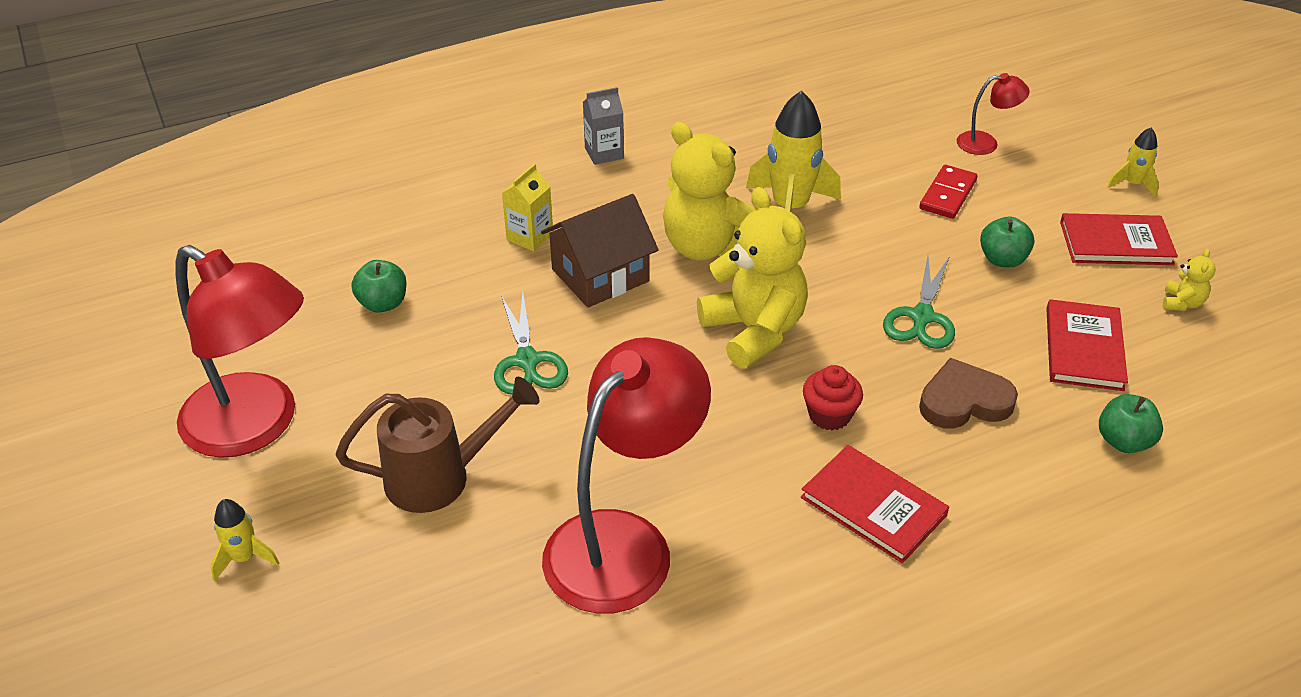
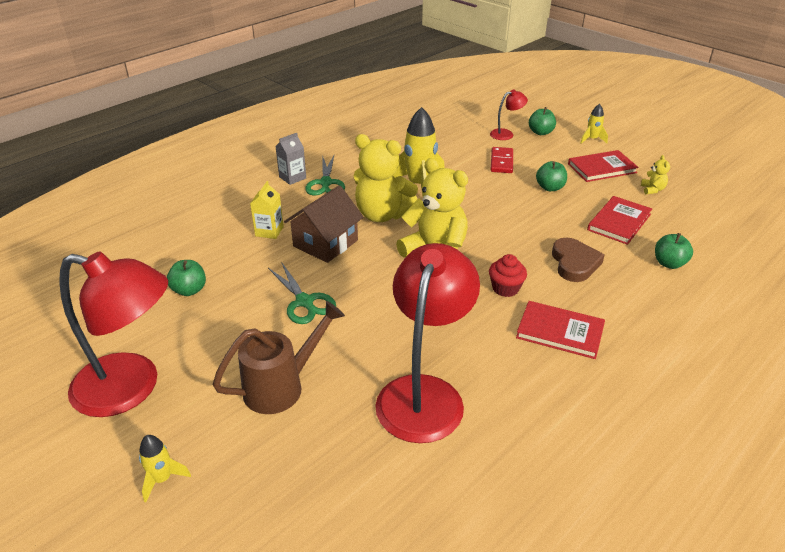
camera: 20 degrees left, 5 degrees down
(922, 317) = (525, 225): green scissors -> green scissors (326, 183)
(964, 401) = (574, 263): brown heart -> brown heart turned 120 degrees clockwise
(1048, 152) = (540, 132): none -> green apple
(1084, 348) = (619, 222): red book -> red book turned 45 degrees clockwise

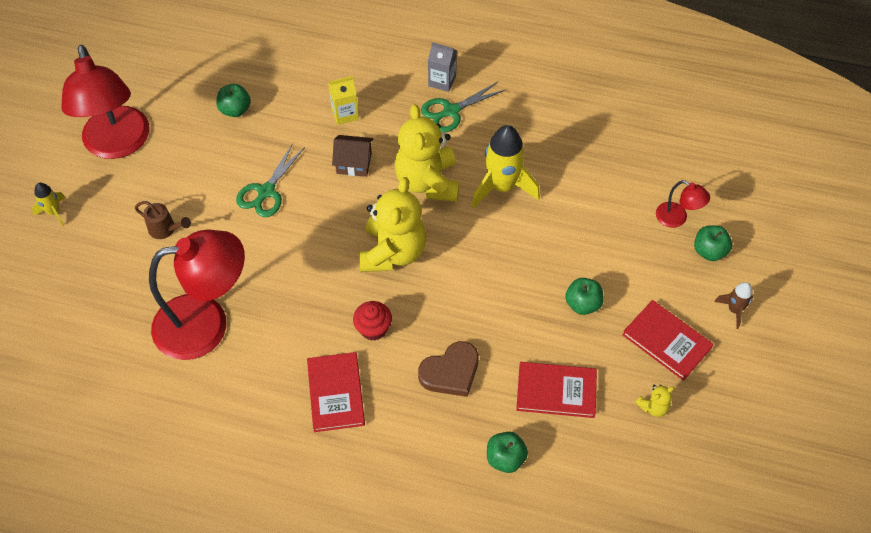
camera: 60 degrees right, 20 degrees up
(281, 386) = (165, 229): brown watering can -> brown watering can, size x0.56
(325, 243) = (354, 163): brown house -> brown house, size x0.65
(501, 162) = (606, 239): red domino -> none
(592, 139) = (734, 310): yellow rocket -> brown rocket

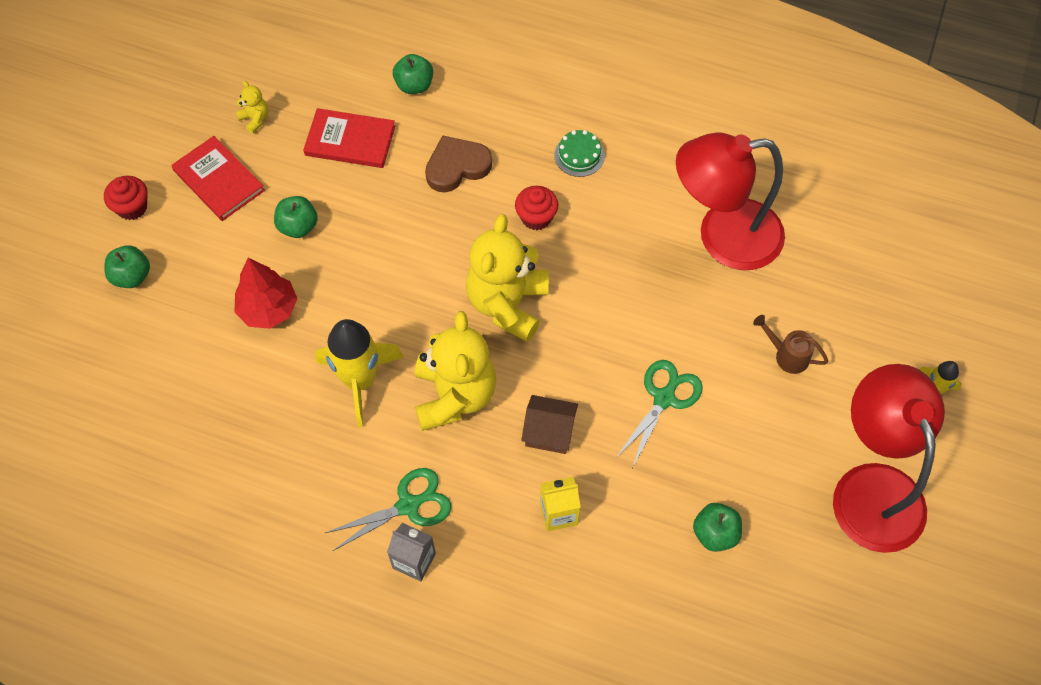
camera: 175 degrees left, 5 degrees up
(336, 393) = (579, 155): red book -> green cake
(588, 234) = (268, 309): none -> red tree
(653, 407) = (255, 119): yellow teddy bear -> yellow teddy bear turned 75 degrees clockwise
(677, 218) = (154, 320): red lamp -> none
(734, 310) = (132, 207): brown rocket -> red cupcake

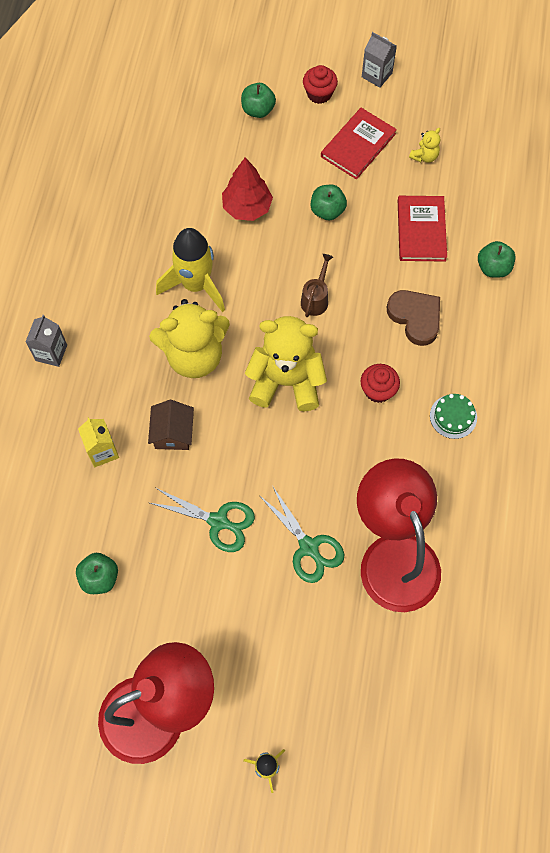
camera: 80 degrees right, 5 degrees up
(127, 144) = (376, 75): none -> grey carton
(408, 505) = (95, 340): green scissors -> green scissors (308, 547)
(787, 355) = (279, 625): brown watering can -> brown watering can (316, 299)

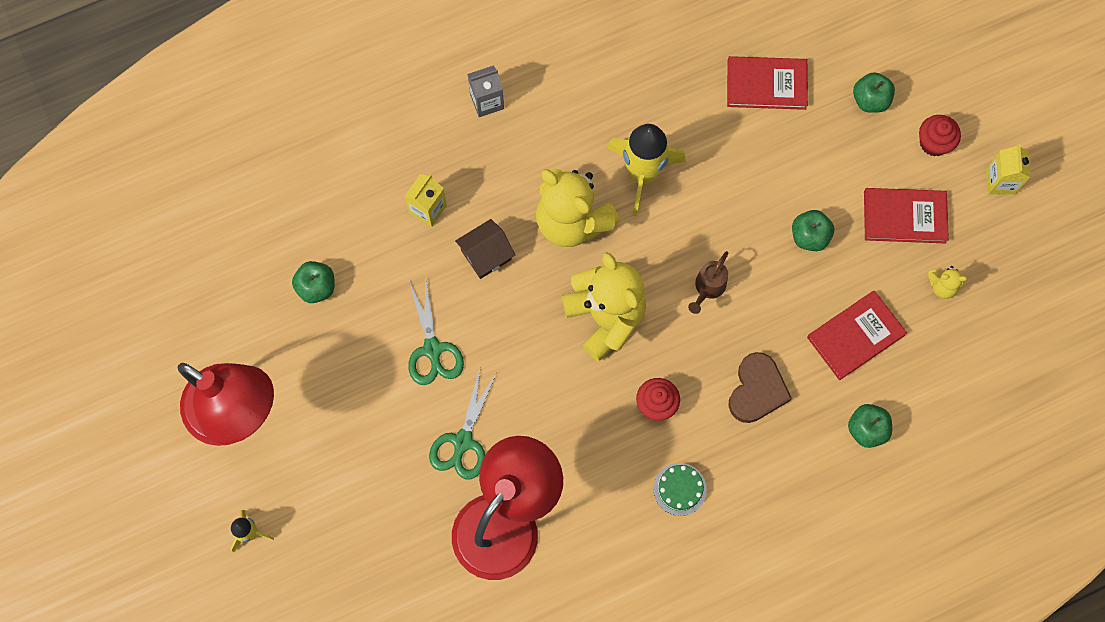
camera: 55 degrees right, 5 degrees up
(194, 163) = (766, 84): none -> red book
(247, 207) = (756, 163): red tree -> none
(316, 299) = (708, 288): brown watering can -> brown watering can turned 135 degrees clockwise
(376, 75) = (1000, 181): grey carton -> yellow carton

